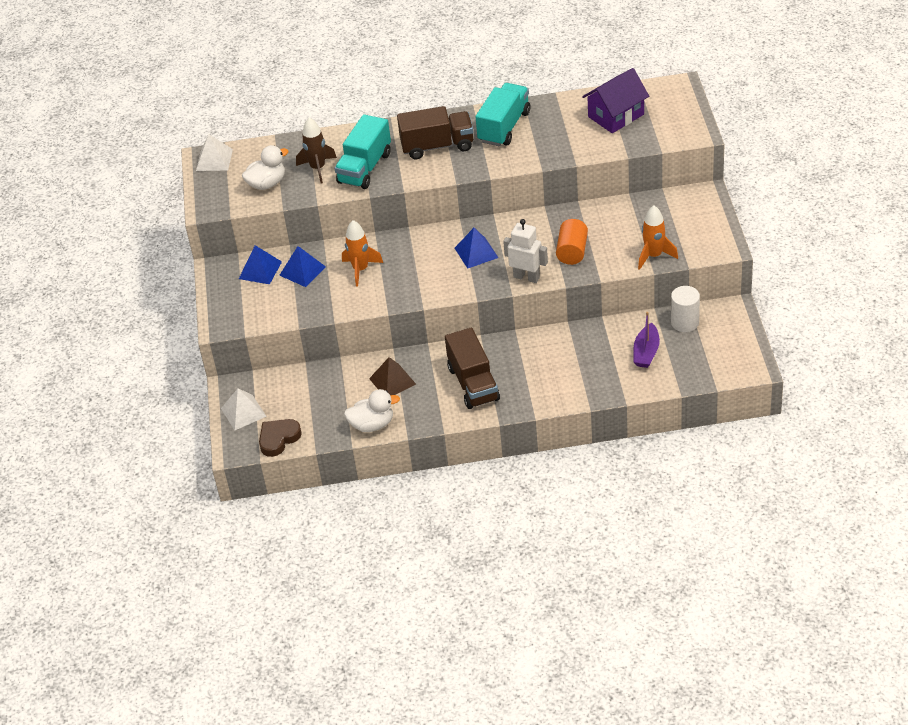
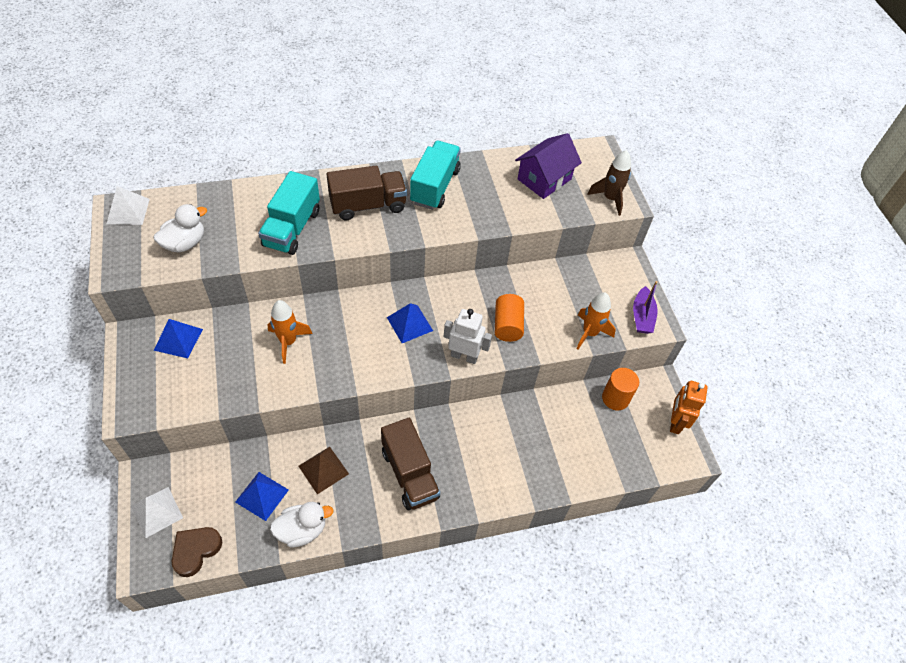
camera: 15 degrees left, 10 degrees up
(302, 271) = (225, 342): blue pyramid -> blue pyramid (262, 496)
(318, 168) = (241, 226): brown rocket -> brown rocket (610, 198)
(646, 352) = (582, 435): purple boat -> purple boat (642, 316)
(685, 322) = (615, 398): white cylinder -> orange cylinder
(743, 341) = (675, 422): none -> orange robot

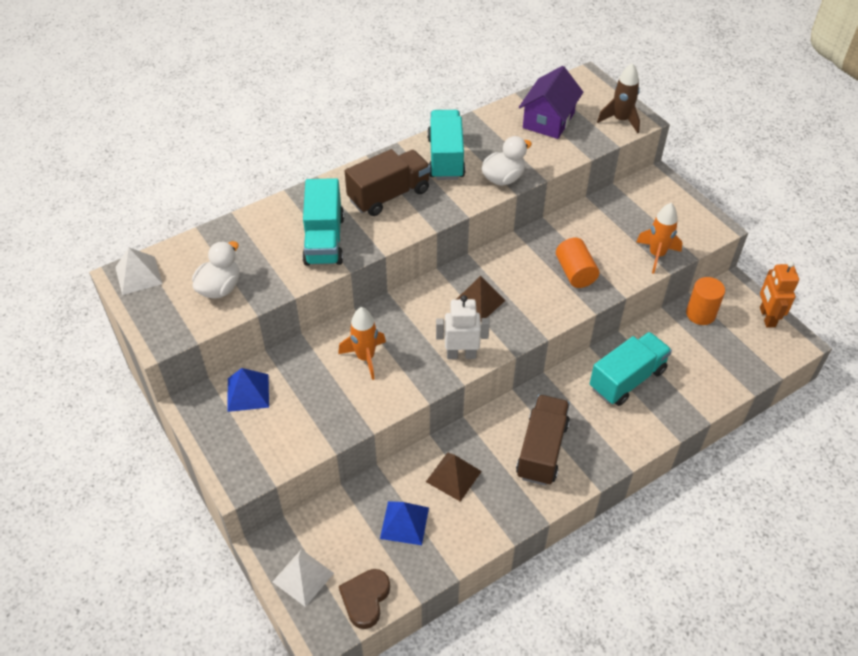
camera: 15 degrees left, 5 degrees down
(302, 530) = (464, 540): white duck -> white duck (503, 178)
(409, 324) = (479, 301): blue pyramid -> brown pyramid
(409, 474) = (542, 450): brown truck -> brown truck turned 120 degrees counterclockwise
(464, 356) = (549, 314): white robot -> white robot (461, 354)
(517, 436) = (627, 379): none -> turquoise truck
(642, 316) = (696, 224): purple boat -> none

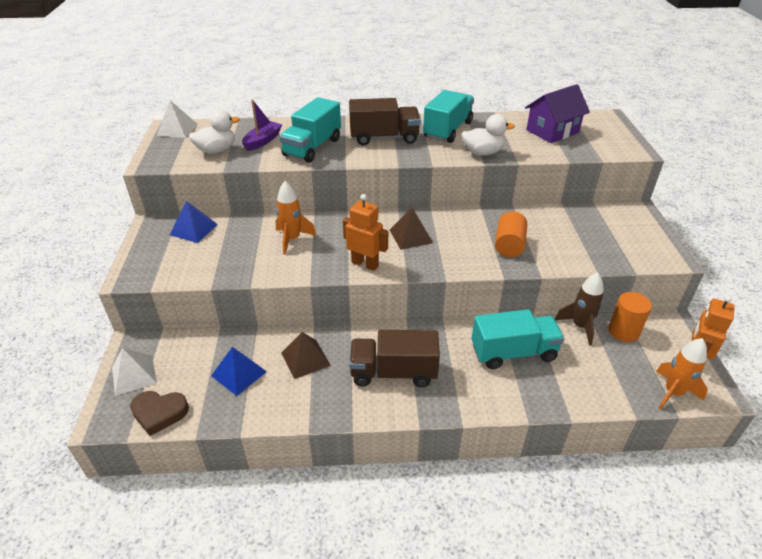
camera: 30 degrees right, 10 degrees down
(260, 253) = (262, 141): none -> purple boat
(365, 599) = (159, 413): brown heart -> brown heart turned 135 degrees counterclockwise
(461, 354) = (365, 264): white robot -> orange robot
(542, 450) = (393, 372): brown truck -> brown truck turned 135 degrees counterclockwise
(621, 120) = (618, 147): brown rocket -> brown rocket (580, 326)
(657, 255) = (596, 258): orange rocket -> orange rocket (673, 393)

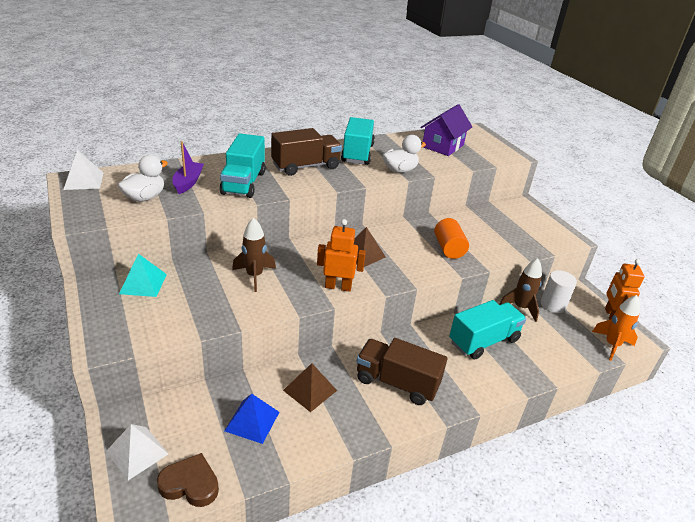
camera: 25 degrees left, 5 degrees down
(159, 413) = (190, 484): brown heart -> brown heart turned 150 degrees counterclockwise
(194, 229) = (143, 283): blue pyramid -> turquoise pyramid
(292, 239) = (254, 276): orange rocket -> brown rocket
(393, 372) = (397, 383): brown truck -> brown truck turned 45 degrees clockwise
(623, 331) = (553, 305): orange cylinder -> white cylinder

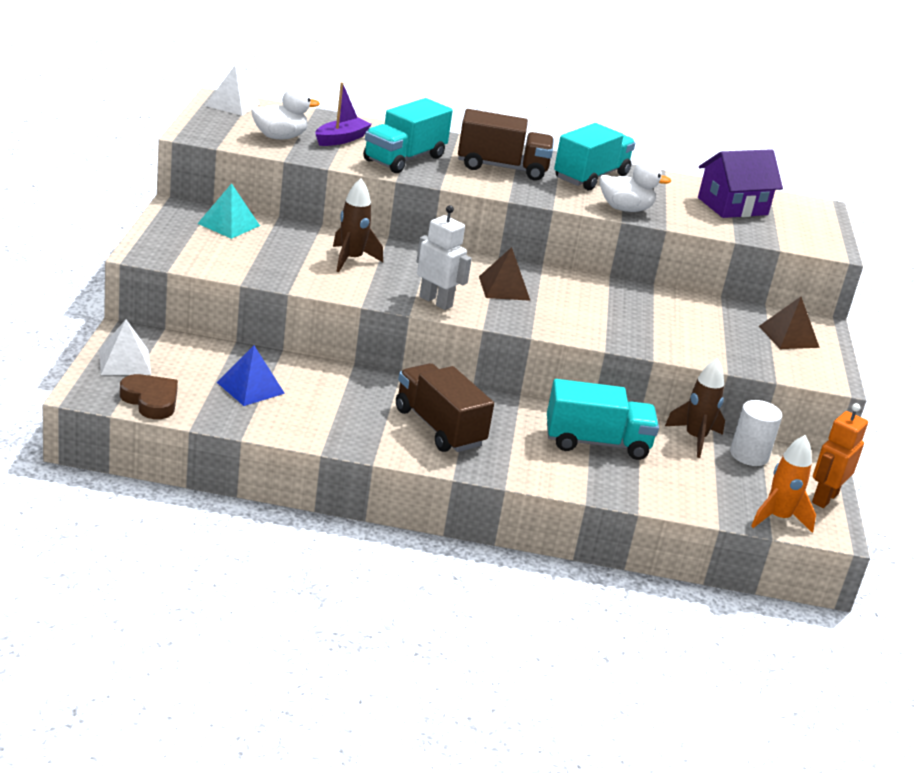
camera: 30 degrees right, 5 degrees down
(310, 390) = (335, 392): brown pyramid -> brown pyramid (789, 336)
(338, 287) = (436, 301): orange robot -> white robot
(448, 248) = (627, 323): orange cylinder -> none

